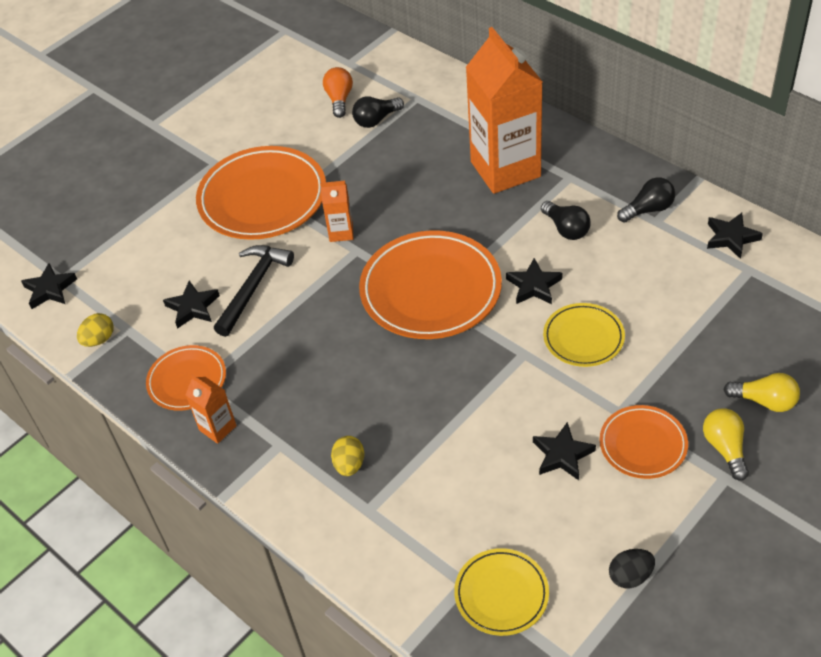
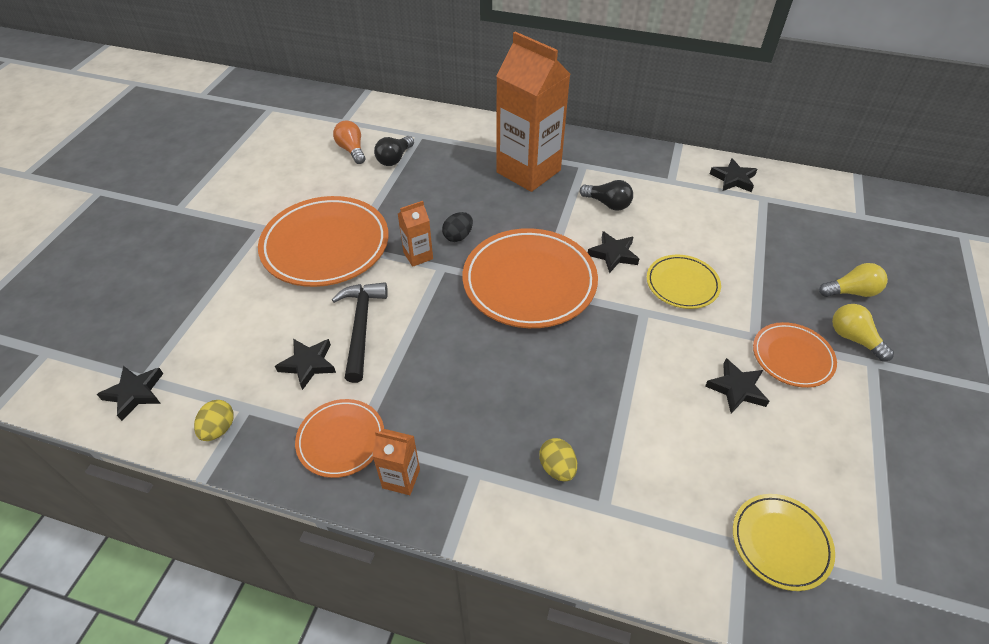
camera: 30 degrees left, 0 degrees up
(630, 576) = (870, 478): black egg -> black egg (458, 236)
(648, 209) = (659, 174): black light bulb -> none

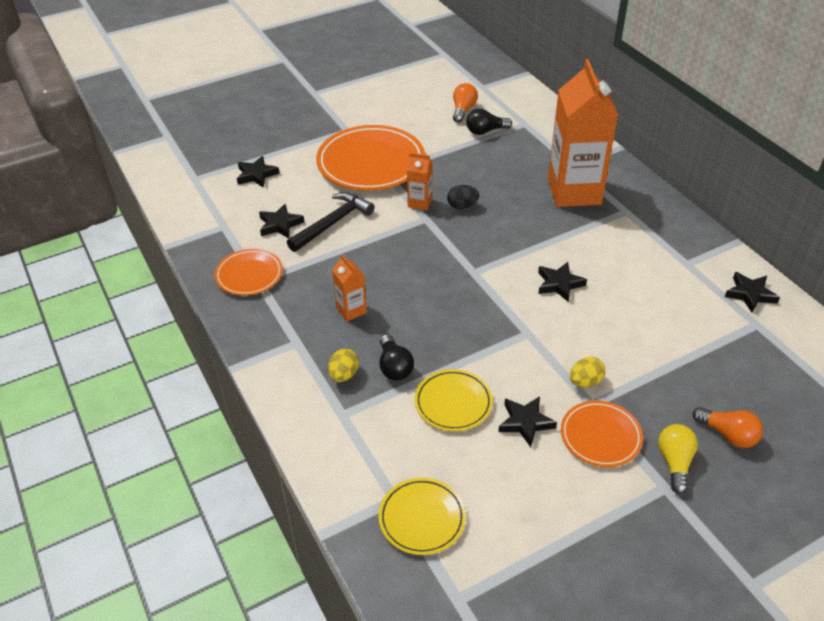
camera: 45 degrees right, 5 degrees down
(135, 393) = (183, 183): black star -> black star (256, 175)
(219, 429) = (200, 227): yellow egg -> yellow egg (585, 382)
(401, 478) = (255, 316): orange carton -> orange carton (351, 310)
(529, 282) = (472, 263): orange plate -> none
(608, 204) = (606, 249): black light bulb -> black light bulb (394, 367)
(682, 284) = (584, 336): yellow plate -> yellow plate (453, 403)
(851, 292) = (728, 435): yellow light bulb -> orange light bulb

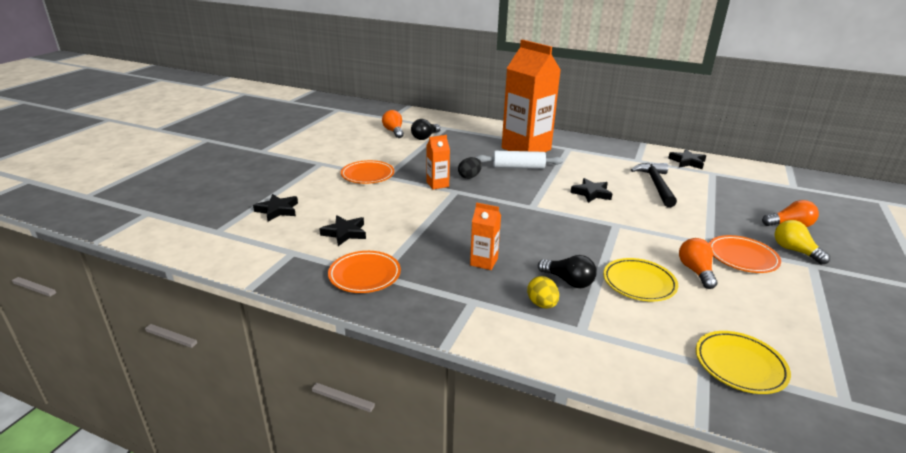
camera: 40 degrees left, 15 degrees down
(333, 223) = (389, 217): black hammer -> black hammer (656, 185)
(371, 163) = (367, 175): orange plate -> orange plate, size x0.54
(525, 422) = (695, 271): black star -> orange light bulb
(530, 214) = (518, 167): none -> white rolling pin
(585, 382) = (687, 234): yellow egg -> none

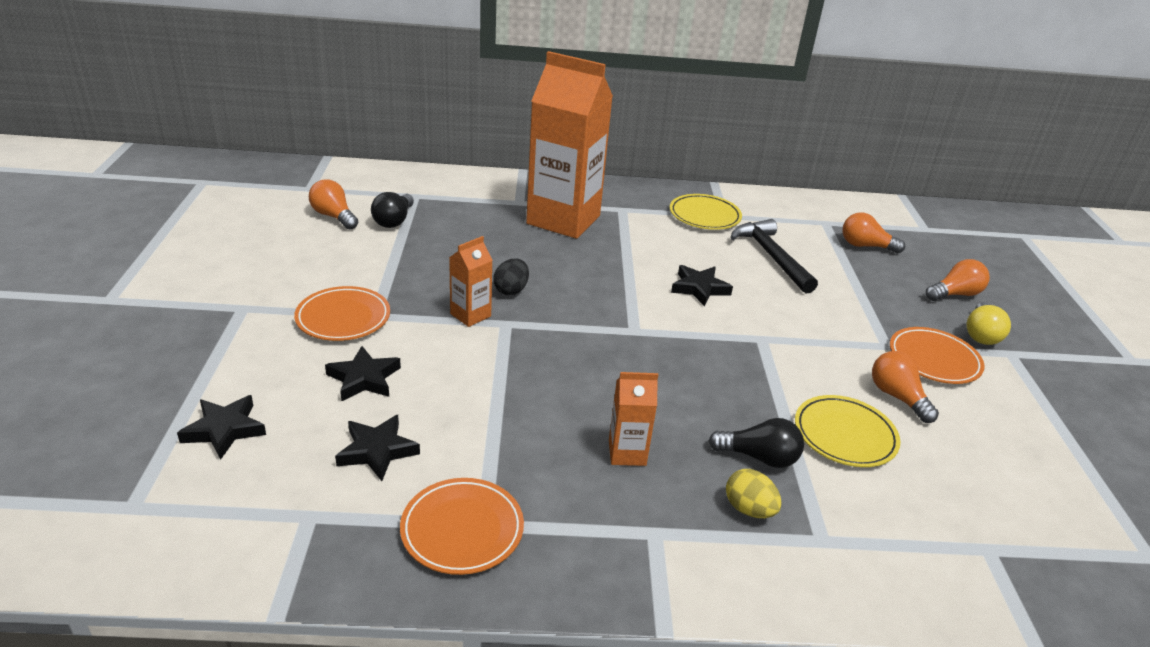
camera: 25 degrees left, 5 degrees up
(518, 167) = (572, 257): white rolling pin -> none
(687, 162) = (786, 208): black star -> black star (364, 378)
(734, 189) = (865, 246): none -> orange light bulb
(740, 365) = (1024, 537): yellow plate -> yellow plate (704, 216)
(794, 251) = (981, 334): yellow light bulb -> yellow light bulb turned 105 degrees counterclockwise

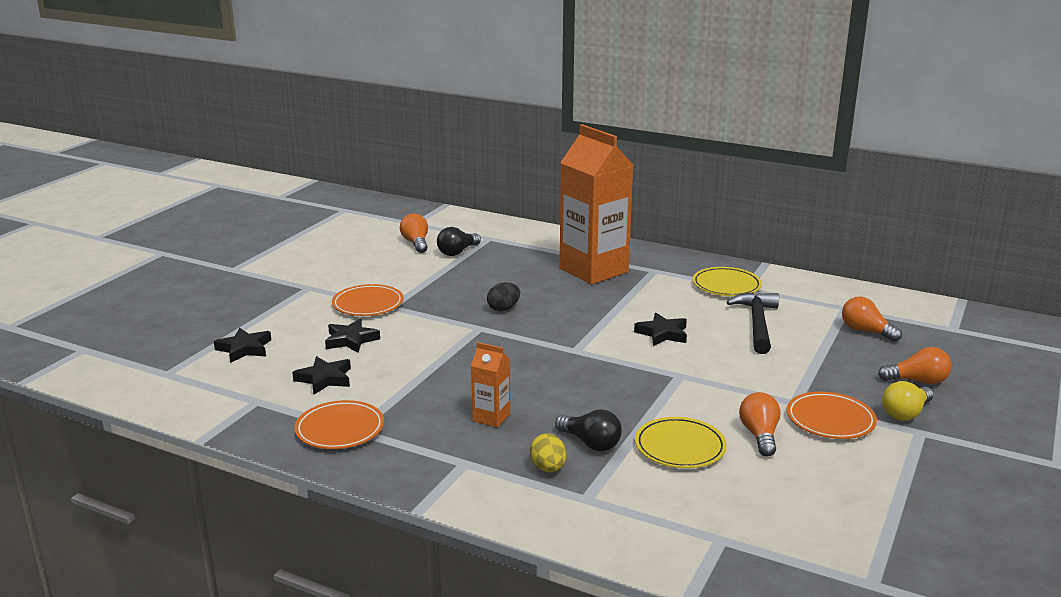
camera: 30 degrees right, 10 degrees down
(470, 315) = (458, 318): orange carton -> none

